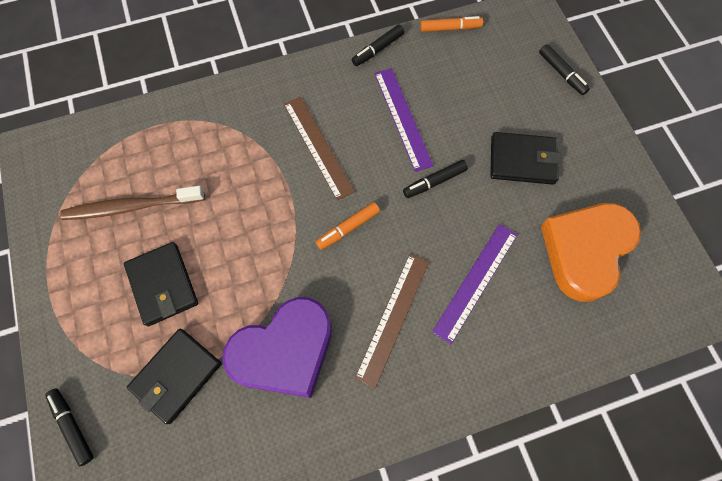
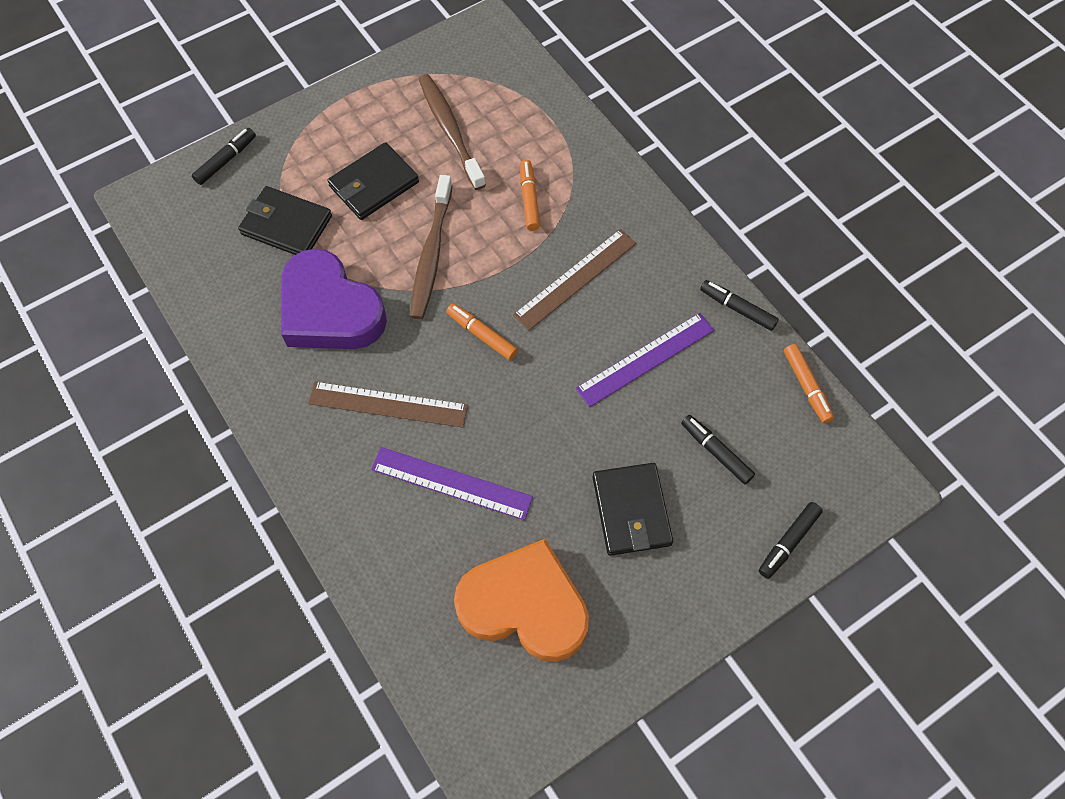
camera: 75 degrees right, 5 degrees down
(230, 161) = (529, 199): none -> orange marker
(256, 250) = (431, 253): none -> brown toothbrush
(434, 182) = (568, 413): black marker -> black marker (716, 452)

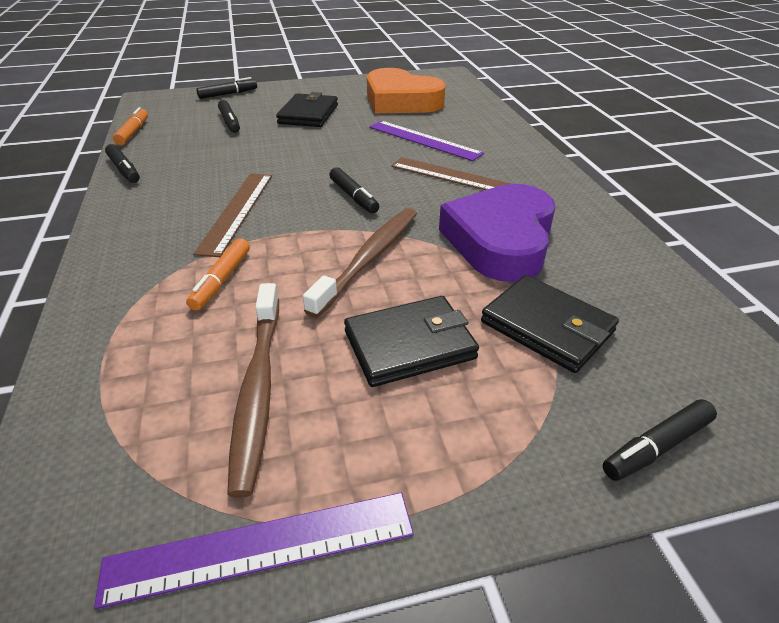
camera: 160 degrees left, 25 degrees down
(330, 310) = (500, 240): purple heart -> purple heart turned 135 degrees counterclockwise
(482, 335) = (353, 196): orange marker -> black marker
(575, 279) = (236, 211): brown ruler -> brown ruler turned 60 degrees counterclockwise
(645, 359) = (229, 161): purple ruler -> purple ruler (261, 546)

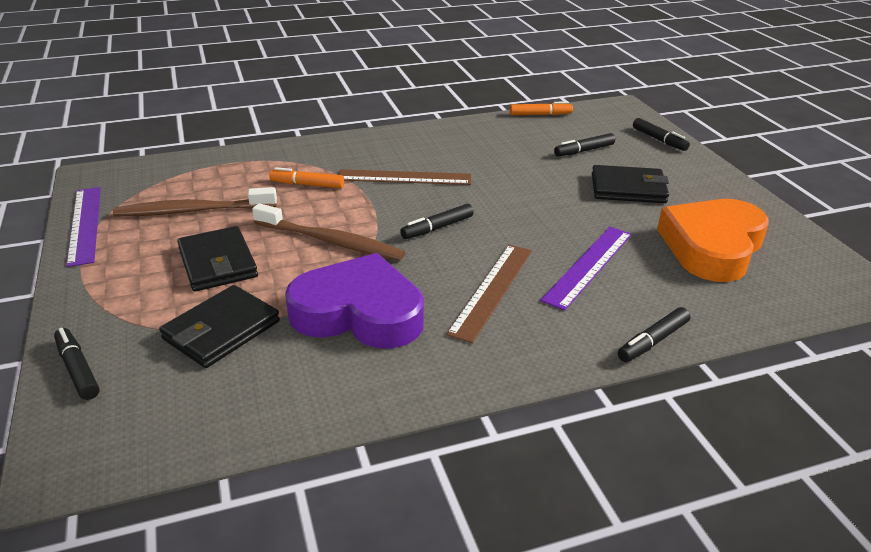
camera: 85 degrees right, 5 degrees down
(124, 170) = (467, 124): black marker -> black marker (653, 341)

